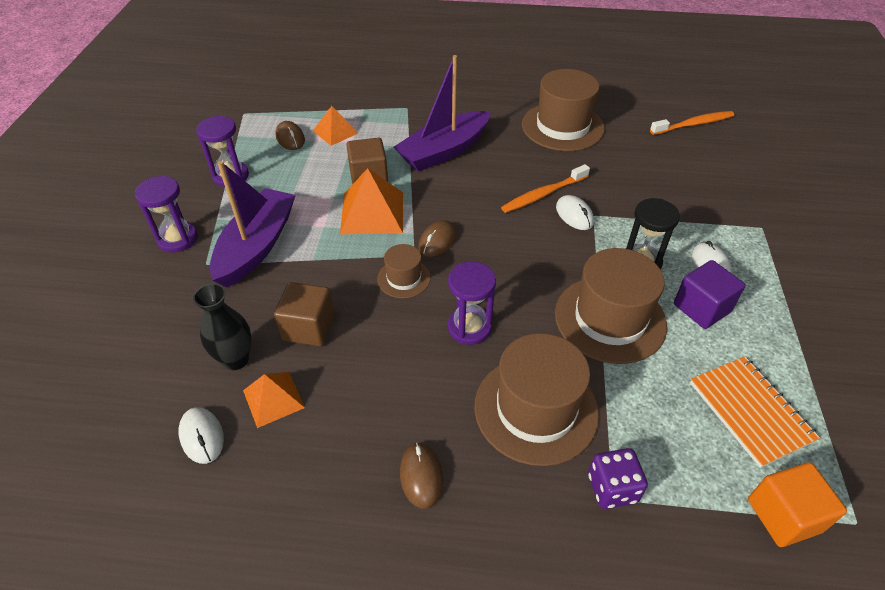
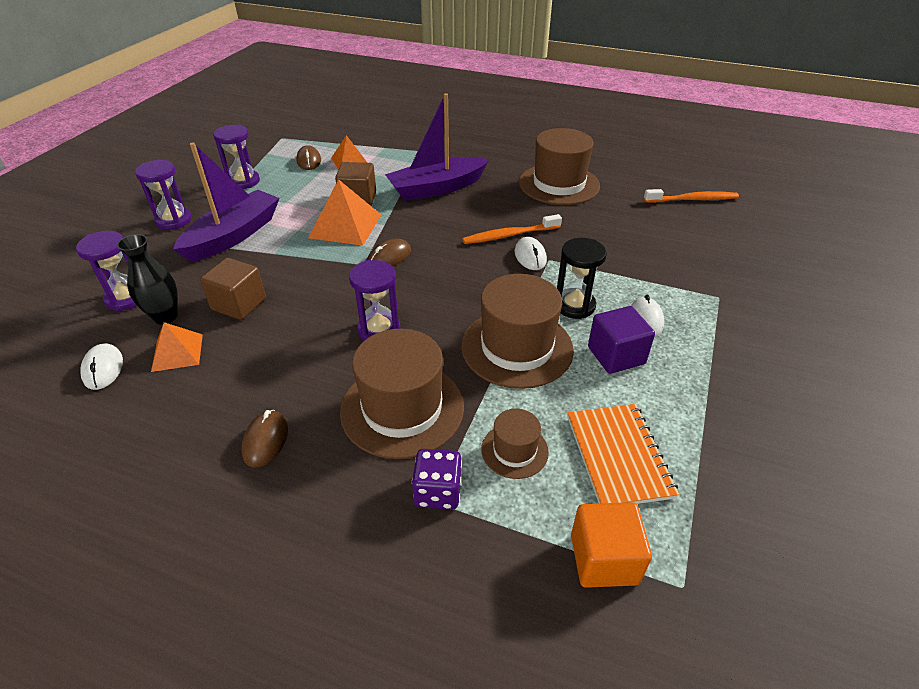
camera: 15 degrees right, 5 degrees down
(178, 346) = (126, 298): none -> purple hourglass
(404, 278) = (343, 280): brown hat -> brown hat (514, 450)

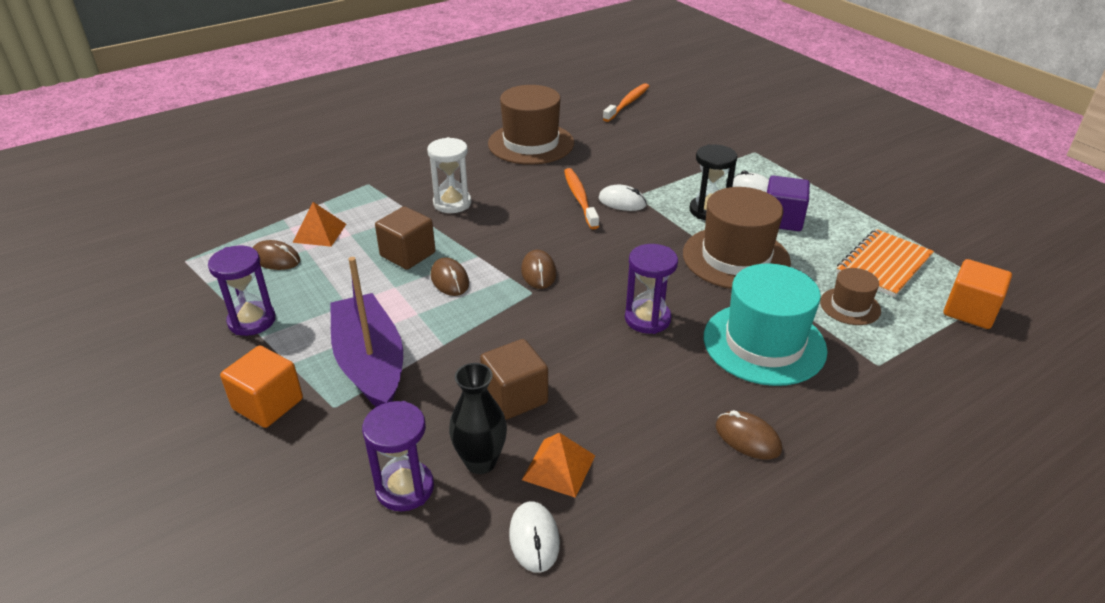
camera: 55 degrees left, 5 degrees down
(103, 369) = (534, 538): white mouse -> white mouse turned 60 degrees clockwise
(174, 220) = (268, 404): purple hourglass -> orange cube
(345, 226) = (450, 280): orange pyramid -> brown mouse
(402, 408) = (764, 343): brown hat -> turquoise hat
(436, 188) = (452, 203): purple boat -> white hourglass
(438, 492) = (870, 359): purple dice -> none
(509, 235) = (580, 198): orange toothbrush -> orange toothbrush turned 150 degrees clockwise
(618, 456) = (884, 265): orange notebook -> orange notebook turned 75 degrees counterclockwise

